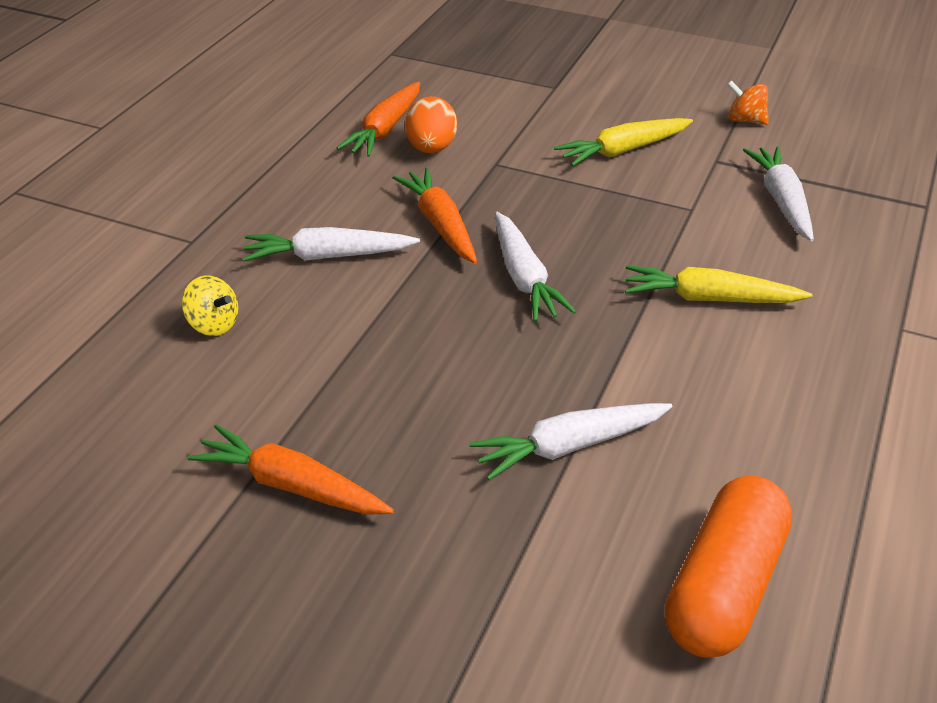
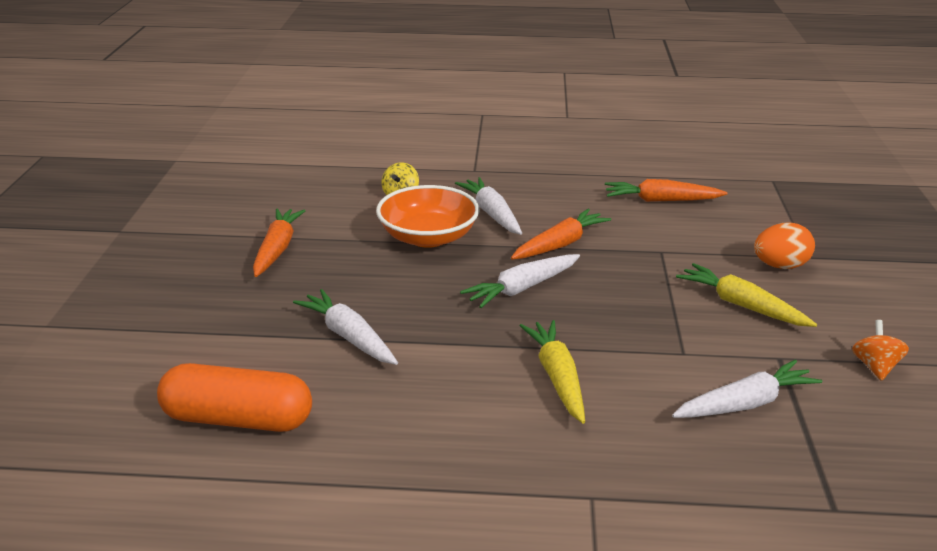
camera: 70 degrees right, 10 degrees down
(354, 324) = (428, 237): none -> orange bowl
(431, 149) = (654, 222): orange egg -> orange egg (780, 266)

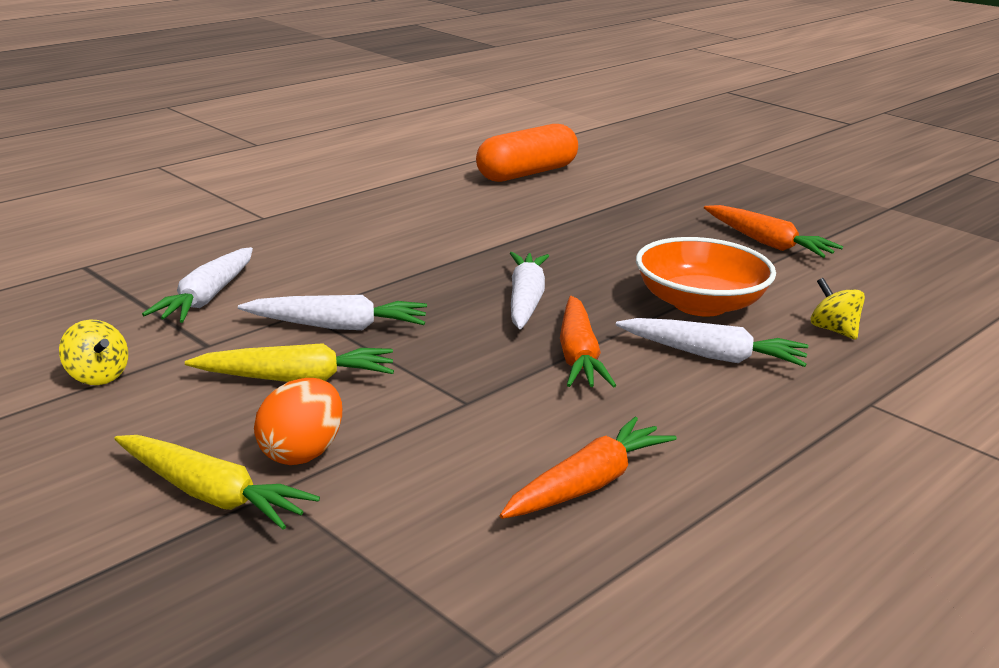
camera: 130 degrees right, 5 degrees down
(348, 336) = (569, 221): white carrot -> white carrot (338, 326)
(557, 377) = (381, 257): yellow carrot -> yellow carrot (211, 495)
(875, 367) = (96, 376): orange spinning top -> yellow spinning top

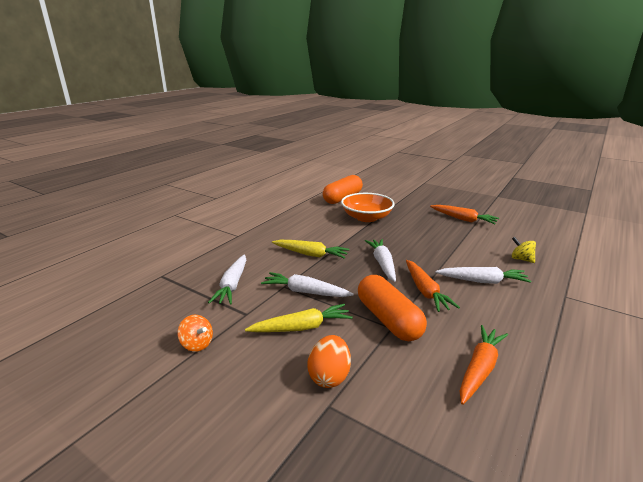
camera: 10 degrees left, 0 degrees up
(96, 376) = (197, 344): yellow spinning top -> orange spinning top
(211, 495) = (297, 416): yellow carrot -> yellow carrot (311, 254)
(338, 326) = (305, 292): white carrot -> white carrot turned 150 degrees counterclockwise
(469, 390) = (388, 319): none -> orange capsule
(700, 304) = (458, 254): orange bowl -> orange bowl (366, 217)

